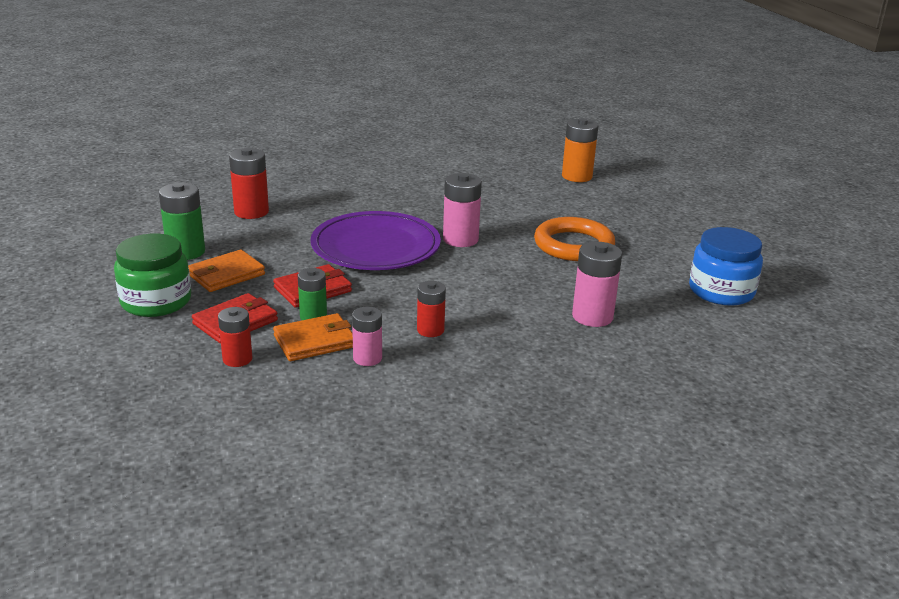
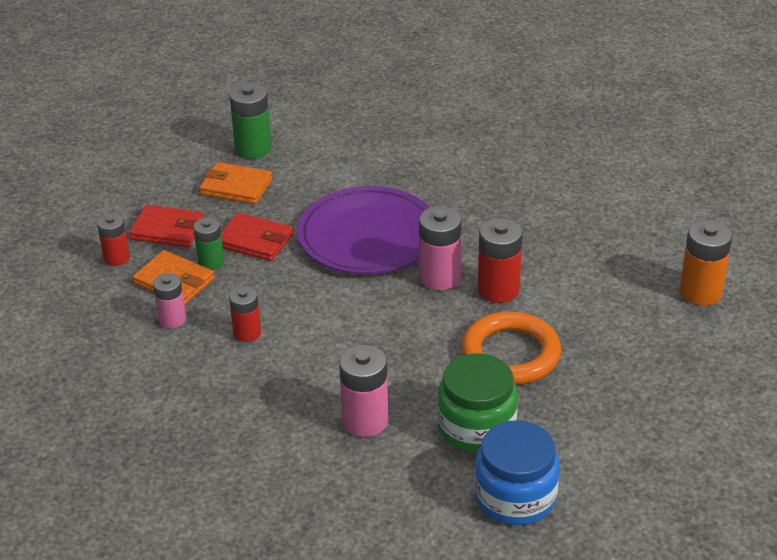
camera: 60 degrees right, 10 degrees up
(156, 301) = (163, 178): green jar -> green jar (476, 427)
(251, 212) = (360, 140): red battery -> red battery (498, 290)

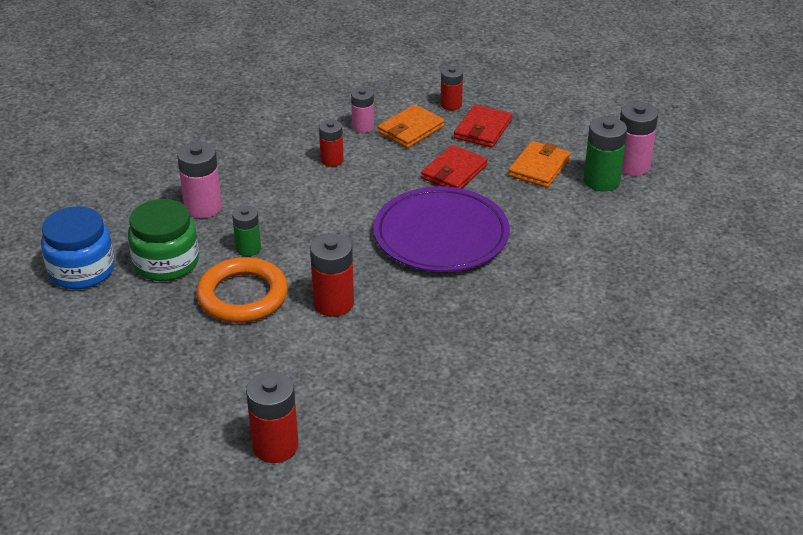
camera: 100 degrees right, 0 degrees up
(211, 262) = (430, 148): green battery -> green battery (248, 248)
(439, 277) = (365, 270): pink battery -> pink battery (632, 165)
(700, 292) = (275, 446): orange battery -> red battery

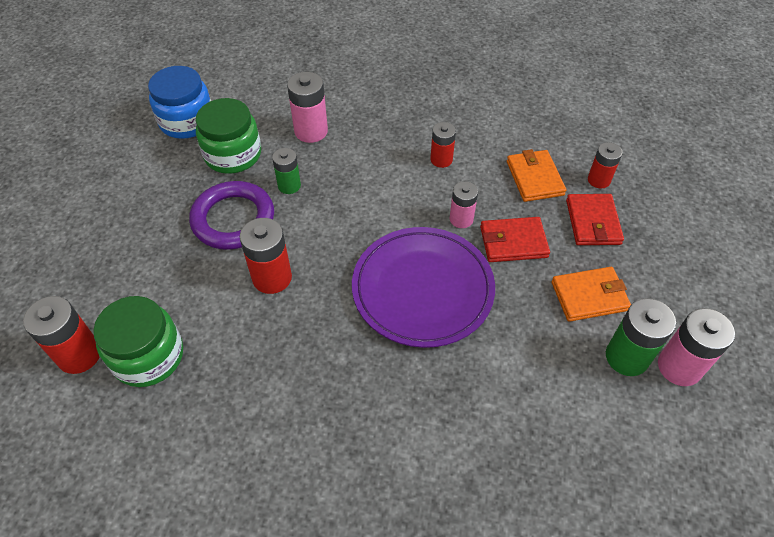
camera: 50 degrees right, 15 degrees up
(242, 296) = (233, 219): orange ring -> purple ring
(327, 405) = (148, 356): none -> green jar
(363, 127) = (502, 149): pink battery -> pink battery (461, 219)
(411, 129) = (535, 178): orange wallet -> orange wallet turned 75 degrees clockwise
(482, 129) = (592, 222): red wallet -> red wallet turned 75 degrees counterclockwise

